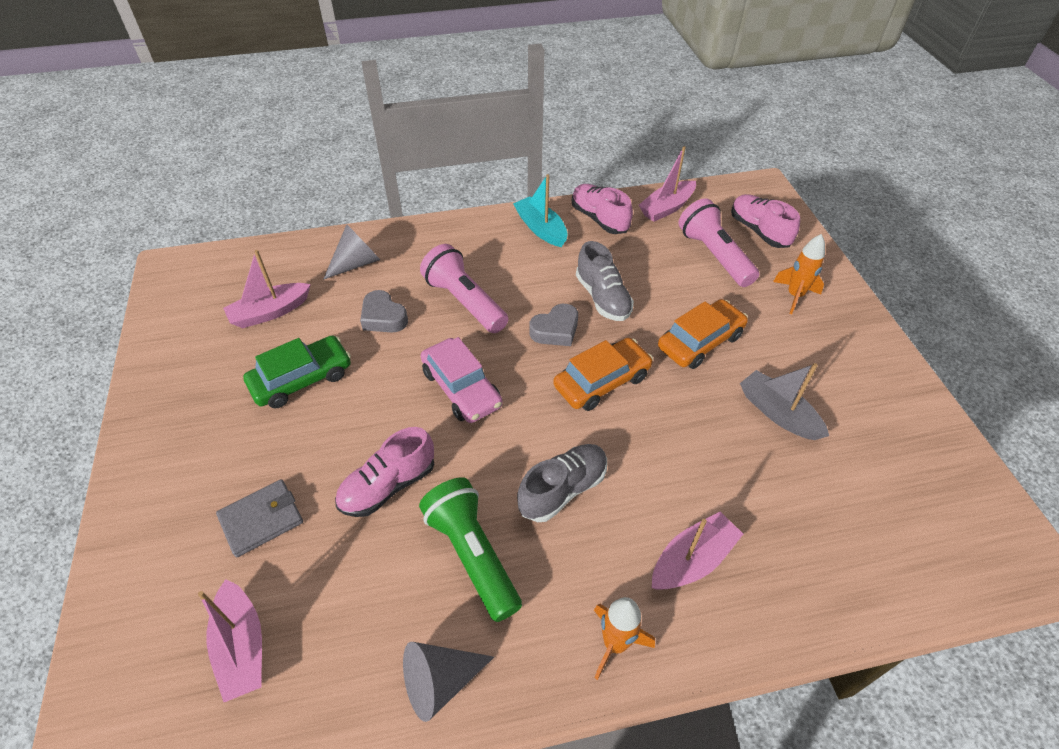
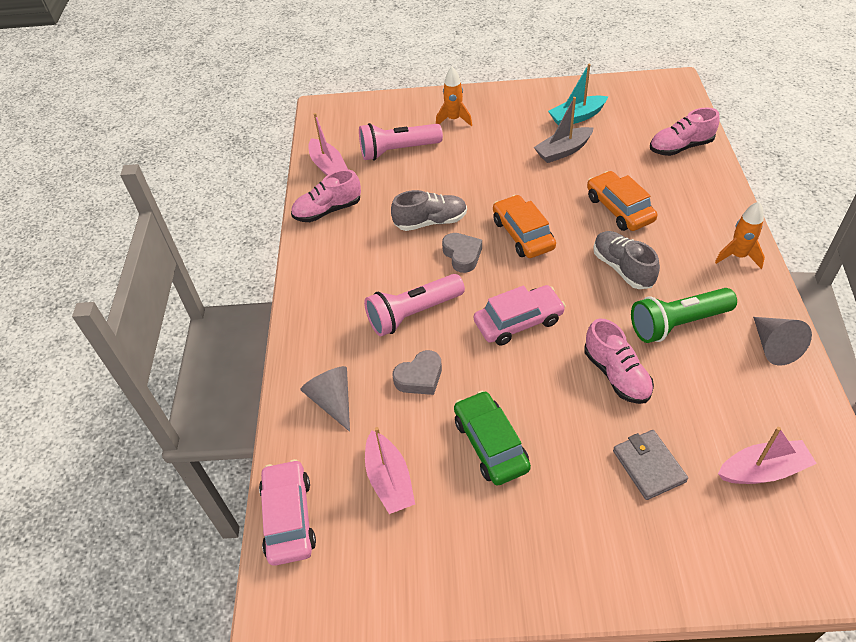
camera: 75 degrees left, 0 degrees up
(242, 258) = (289, 518): none -> pink car
(541, 229) = (327, 251): turquoise boat -> turquoise boat (577, 117)
(692, 560) = (677, 212): pink boat -> none
(700, 342) = (491, 175): orange car -> orange car (619, 209)
(759, 231) = (376, 122): pink shoe -> pink shoe (680, 147)

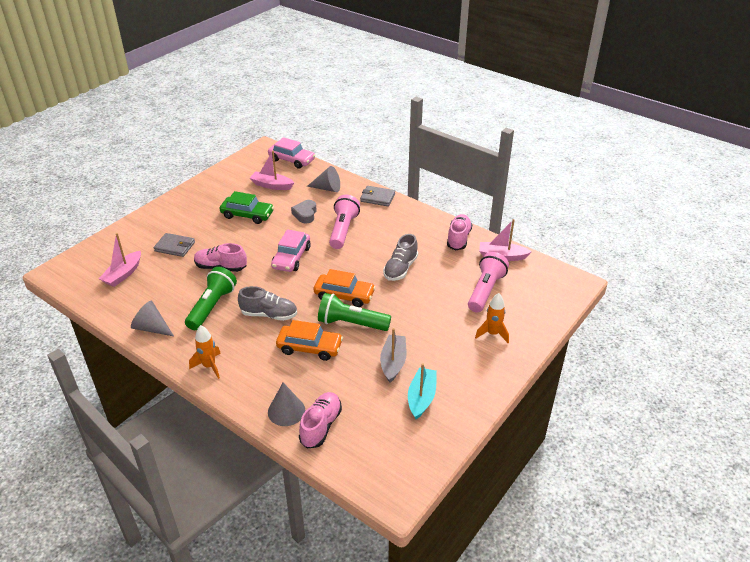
camera: 125 degrees right, 10 degrees down
(306, 329) = (377, 198): none -> grey wallet
(462, 255) = (359, 265): grey heart -> none
(553, 204) = (351, 323): none -> green flashlight
(698, 174) = (286, 411): none -> grey cone

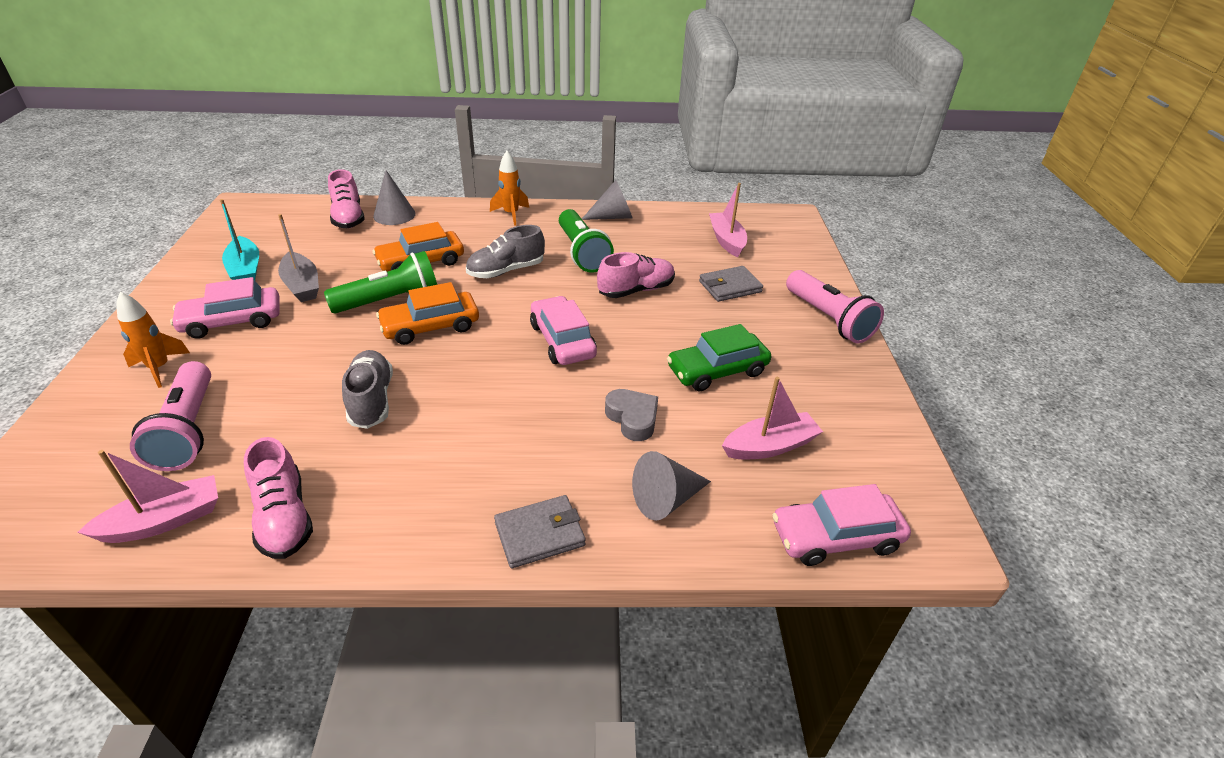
camera: 140 degrees right, 0 degrees up
(343, 230) = (533, 421): pink flashlight -> pink flashlight (828, 319)
(445, 351) = (232, 321): none -> pink car

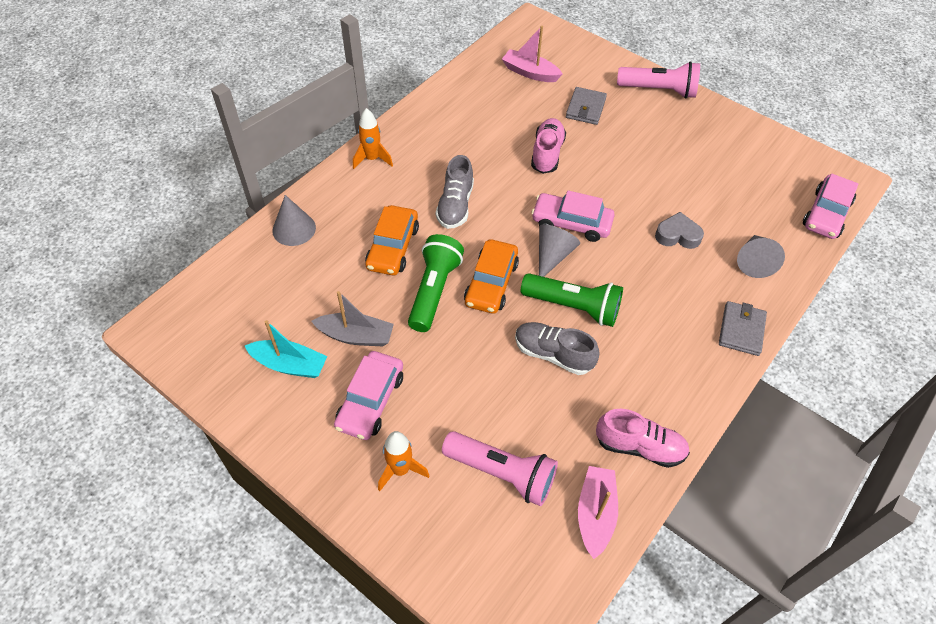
camera: 50 degrees left, 15 degrees up
(348, 217) = (265, 260): pink shoe -> none
(582, 253) = (472, 152): green flashlight -> green flashlight (573, 307)
(612, 217) = (437, 107): grey cone -> grey cone (552, 255)
(717, 370) = (665, 171): green car -> none
(770, 446) = (746, 193): pink boat -> none

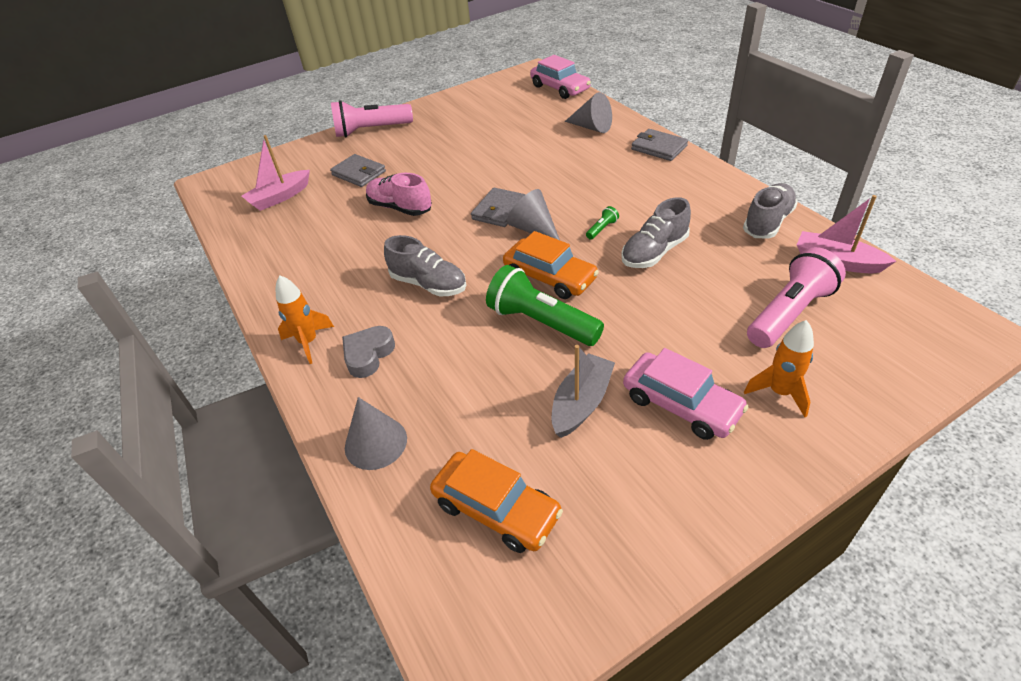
camera: 65 degrees left, 10 degrees down
(289, 365) = (605, 481): turquoise boat -> none
(393, 247) = (461, 346): orange car -> orange car (496, 509)
(571, 223) = (499, 210): pink car -> grey wallet
(573, 307) = (602, 229): green flashlight -> green flashlight, size x0.41
(639, 447) = (767, 222): pink shoe -> grey shoe
(659, 90) = (371, 130): pink flashlight -> pink flashlight turned 135 degrees counterclockwise
(677, 235) = (546, 156): grey heart -> grey heart (368, 355)

